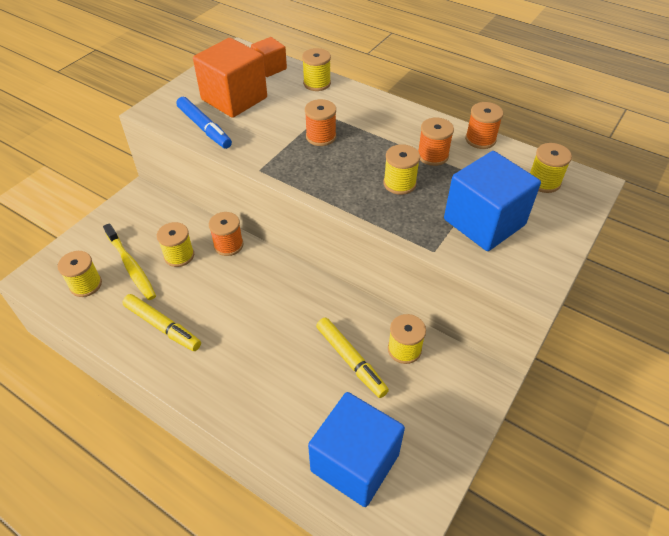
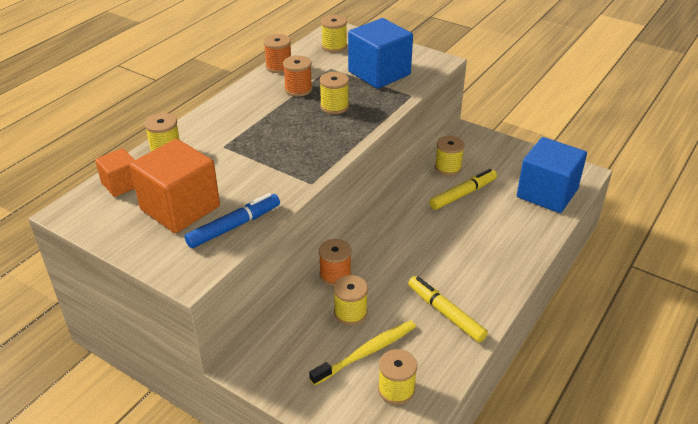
camera: 90 degrees left, 10 degrees down
(162, 326) = (445, 313): yellow marker -> yellow marker turned 75 degrees counterclockwise
(321, 137) = (263, 147): orange spool -> none

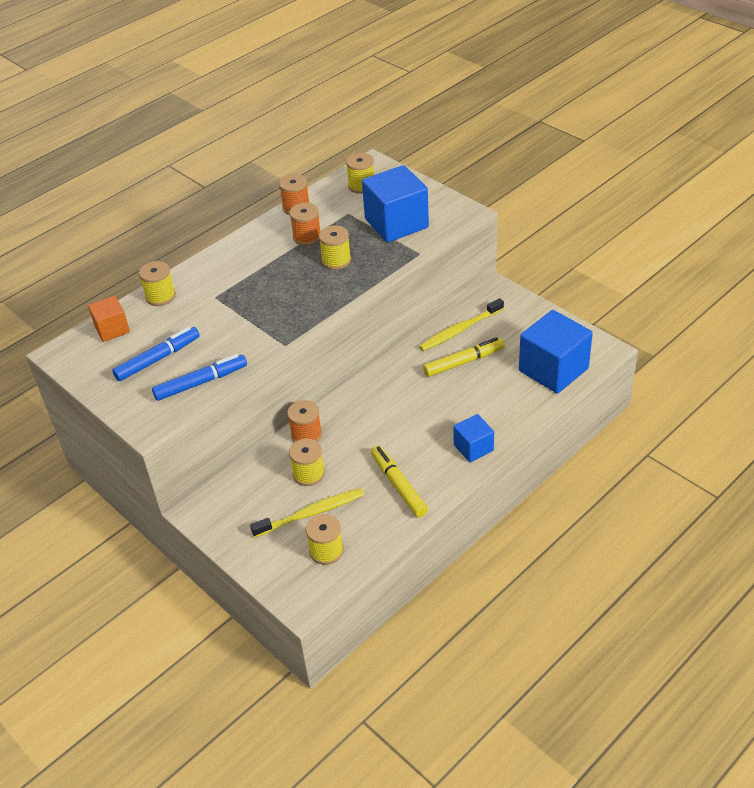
camera: 15 degrees right, 5 degrees up
(180, 208) = (158, 359): orange cube -> blue marker
(448, 167) = (460, 330): yellow spool -> yellow toothbrush
(504, 269) = (473, 448): none -> blue cube

